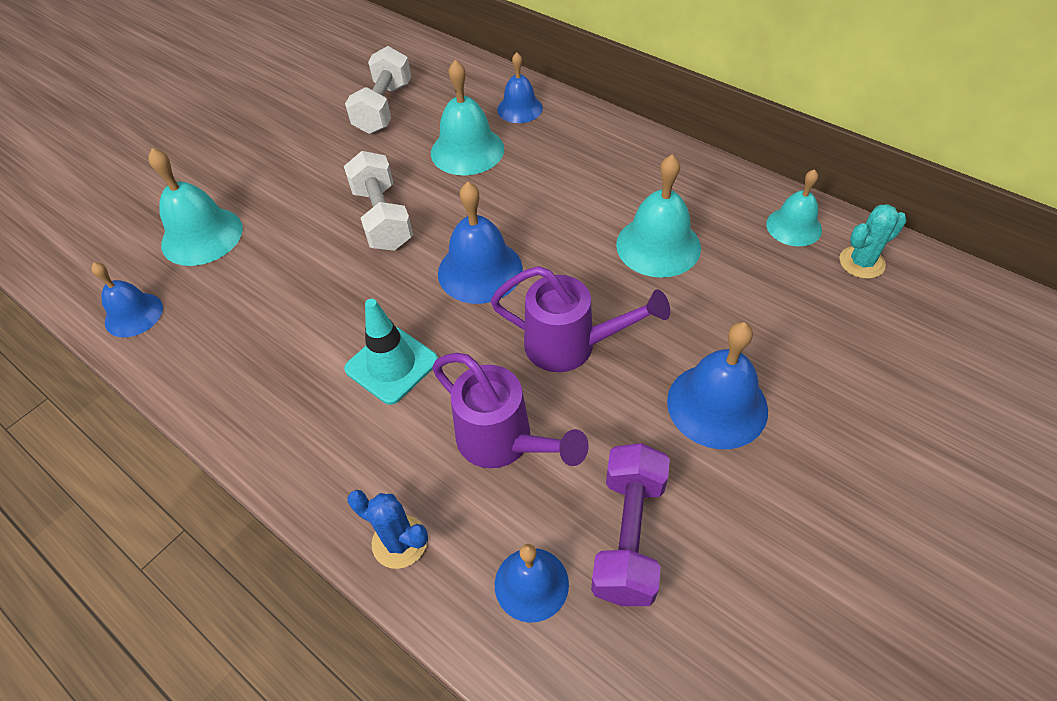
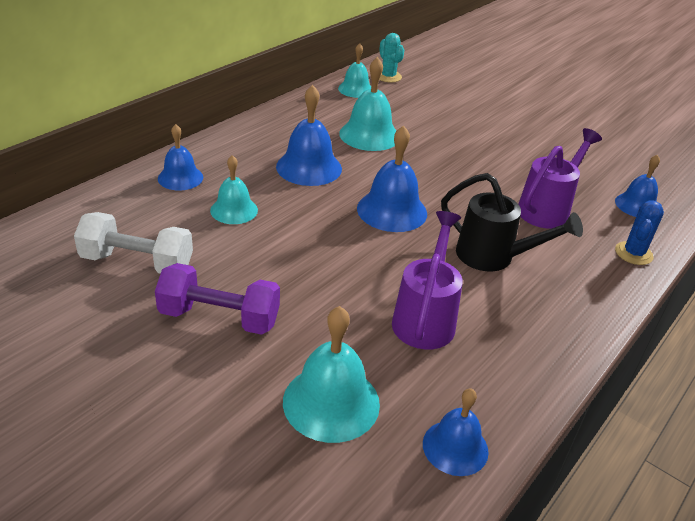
camera: 95 degrees left, 15 degrees down
(382, 218) = (321, 262): white dumbbell -> none
(391, 365) = (493, 257): turquoise traffic cone -> black watering can
(467, 150) = (234, 210): turquoise bell -> turquoise bell, size x0.65
(570, 346) = (463, 177): purple watering can -> purple watering can (425, 318)
(628, 535) = (594, 172): purple dumbbell -> purple dumbbell (219, 318)
(717, 405) = (501, 134): blue bell -> blue bell (309, 167)

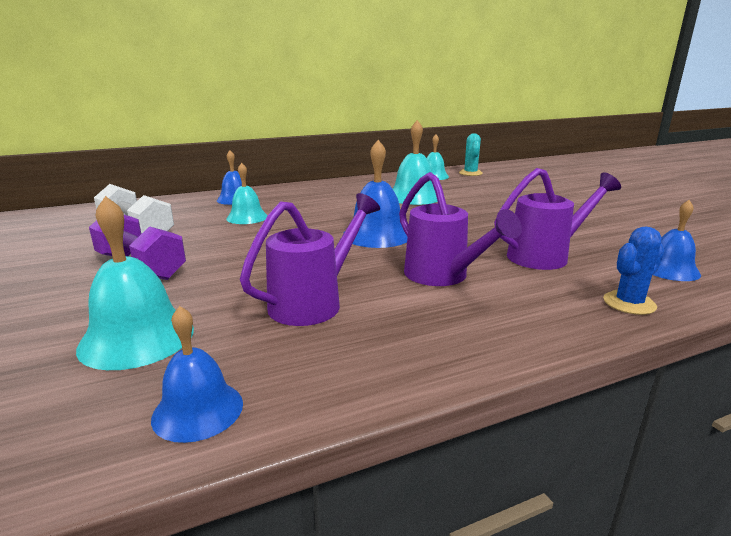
camera: 30 degrees right, 15 degrees down
(309, 167) = (338, 205): blue bell -> none
(493, 257) = (442, 276): black watering can -> purple watering can

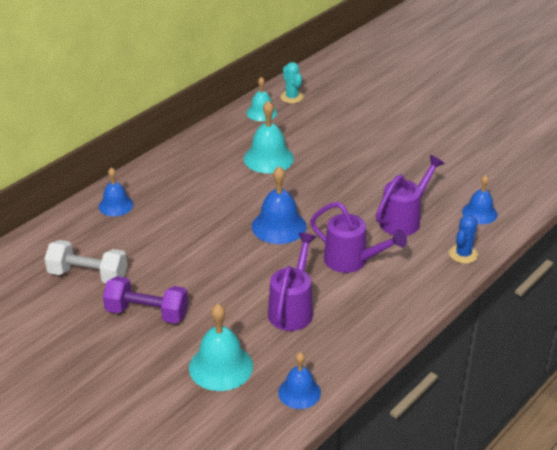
camera: 25 degrees left, 15 degrees up
(247, 217) = (157, 231): turquoise bell -> none

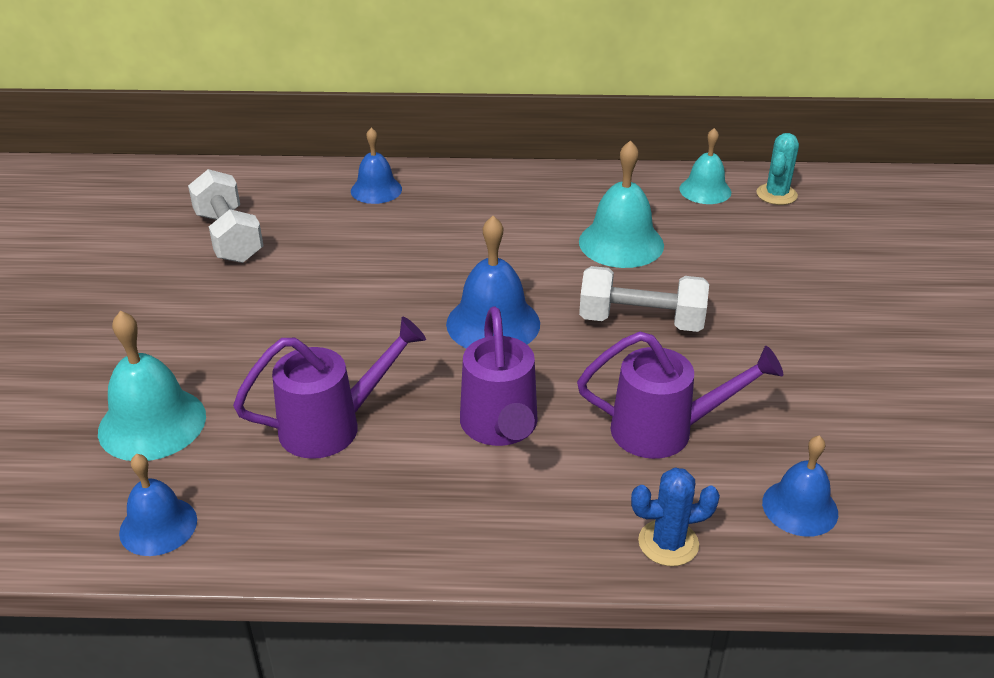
camera: 50 degrees right, 0 degrees up
(147, 313) = (202, 312): purple dumbbell -> none
(330, 185) = (641, 321): none -> white dumbbell

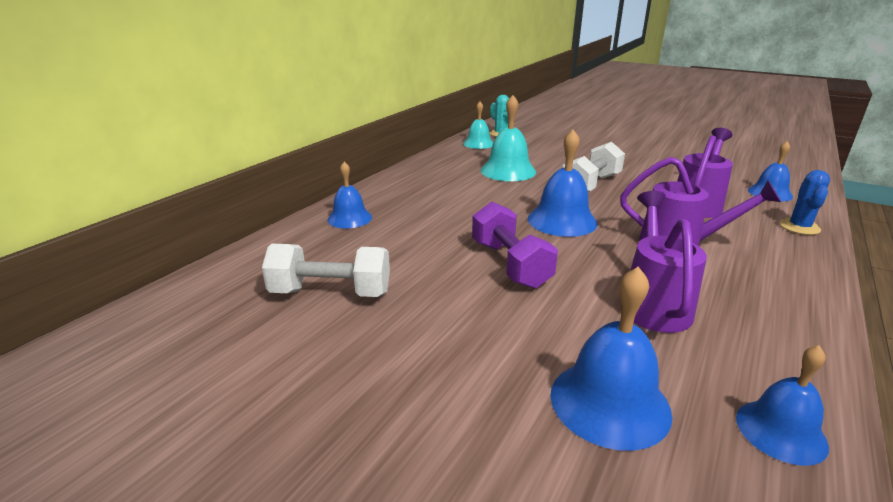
camera: 60 degrees left, 10 degrees down
(152, 423) = (609, 402): turquoise bell -> blue bell
(351, 315) = (510, 264): none -> purple dumbbell

